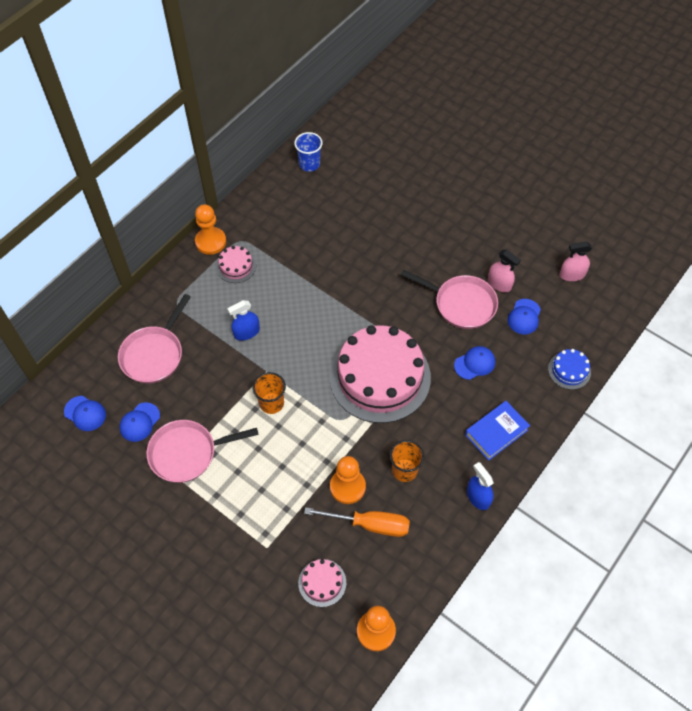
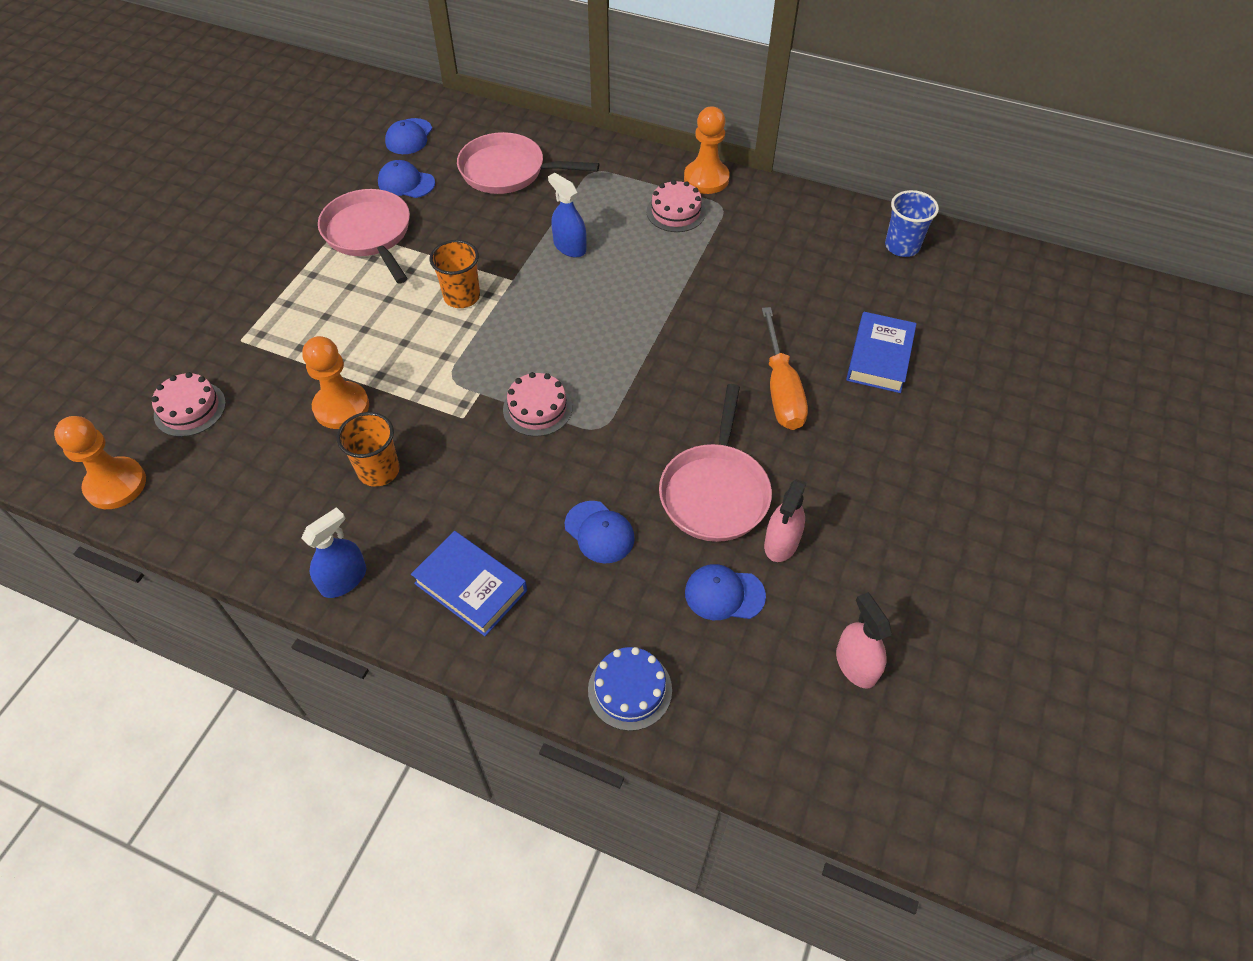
camera: 75 degrees right, 5 degrees down
(370, 524) = (283, 445): orange screwdriver -> orange screwdriver (781, 389)
(380, 377) = (537, 408): pink cake -> pink cake, size x0.42
(390, 203) = (879, 357): none -> blue book

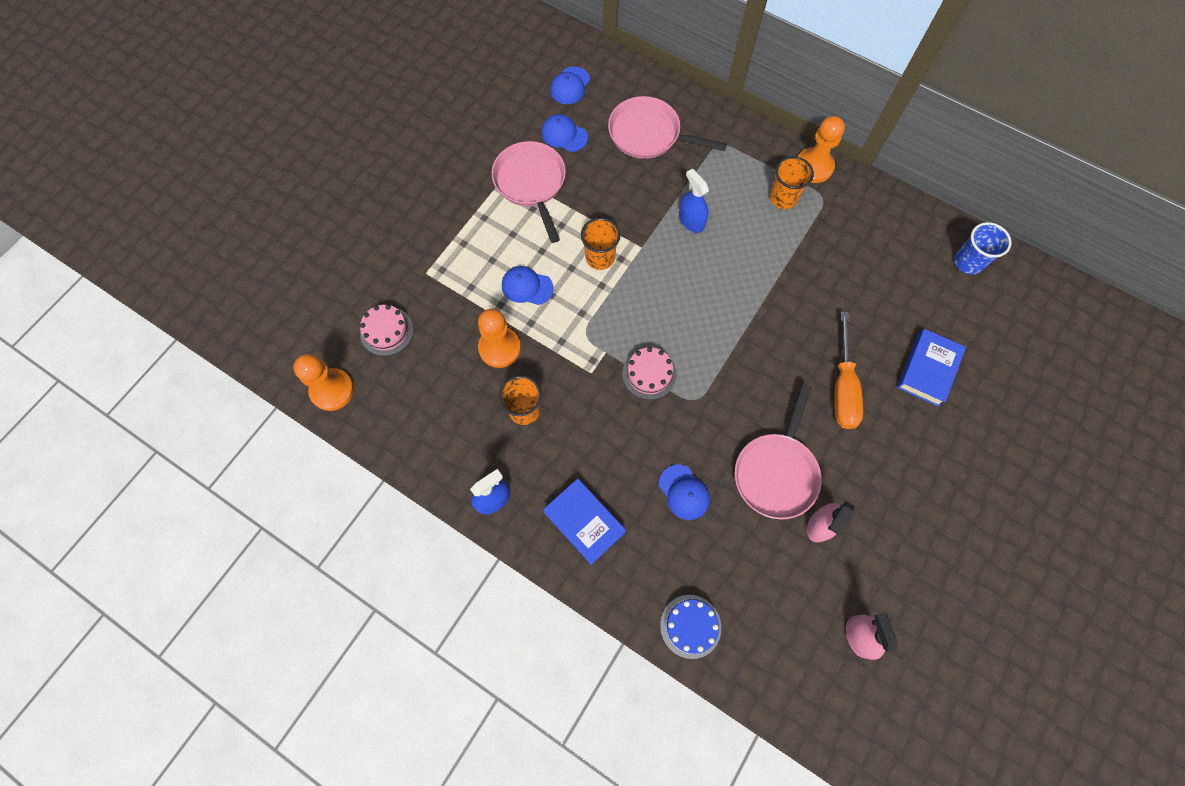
camera: 10 degrees right, 15 degrees up
(676, 212) = (783, 198): pink cake -> orange cup
(724, 594) = (770, 561): blue cap -> blue cap (527, 286)

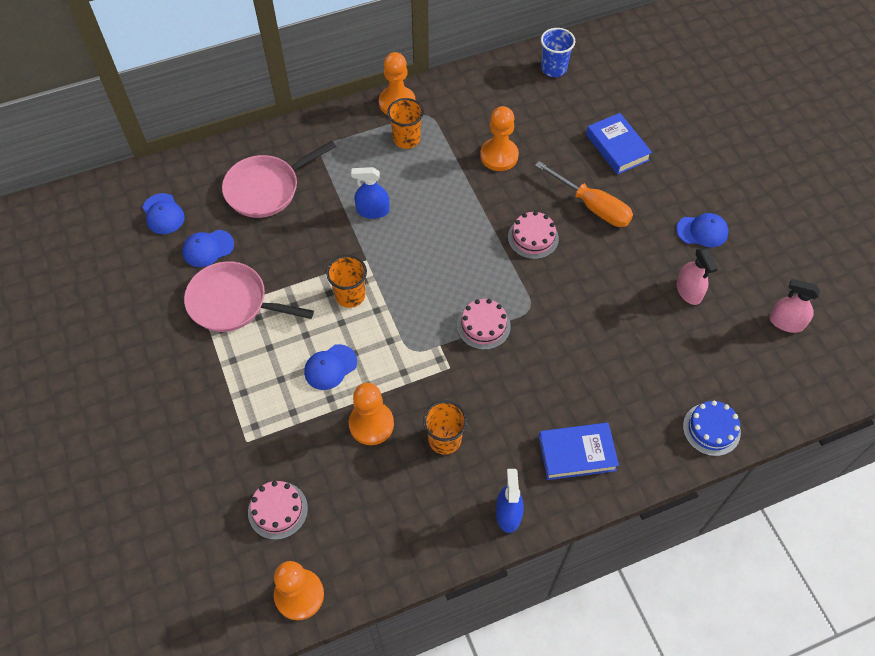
camera: 55 degrees left, 10 degrees down
(684, 492) = (601, 365): blue cap -> blue cap (702, 231)
(767, 358) = (533, 238): none -> pink cake
(776, 472) = (628, 292): pink pan -> none
(829, 278) = (499, 156): none -> orange pawn

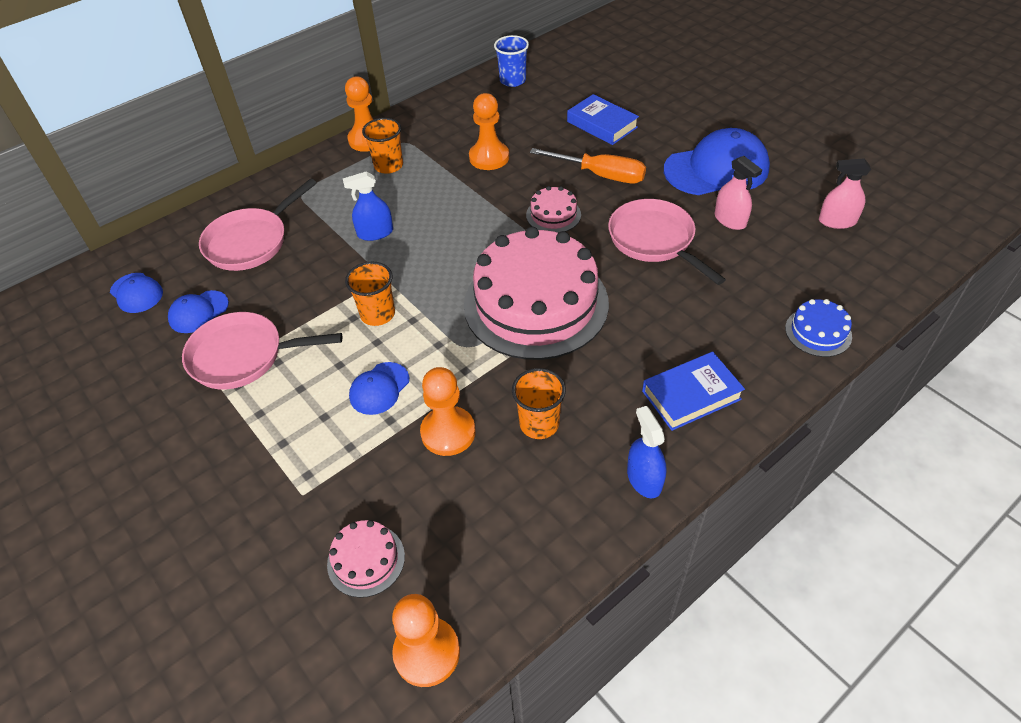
camera: 15 degrees left, 10 degrees down
(483, 326) = (536, 304): pink cake -> pink cake, size x2.37
(611, 293) = (654, 241): none -> pink pan
(702, 231) = (716, 169): blue cap -> blue cap, size x1.98

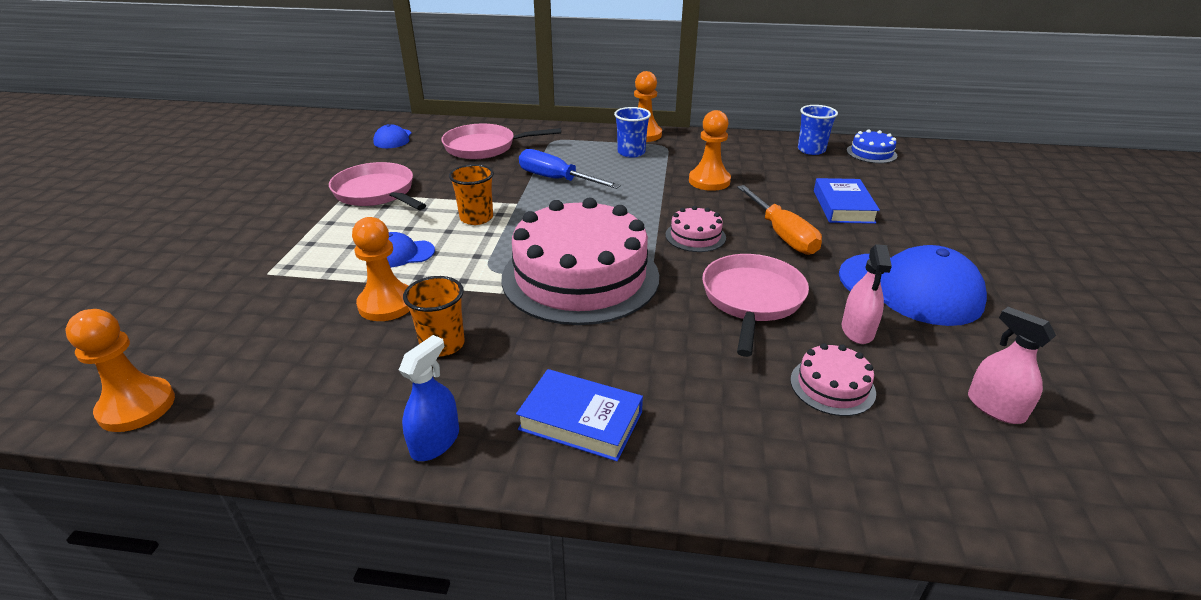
camera: 45 degrees right, 15 degrees down
(198, 312) = (400, 162): blue cap -> none
(366, 560) = (220, 330): pink cake -> pink cake (832, 386)
(375, 233) = (556, 179): blue spray bottle -> blue screwdriver
(388, 166) = (631, 152): orange cup -> blue cup
(818, 332) = (798, 476): blue cake -> blue cake (871, 153)

